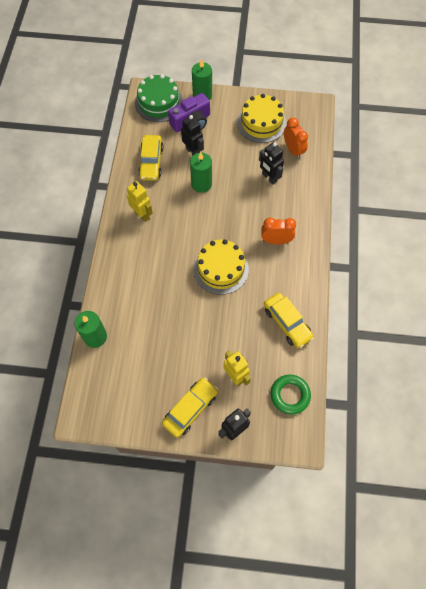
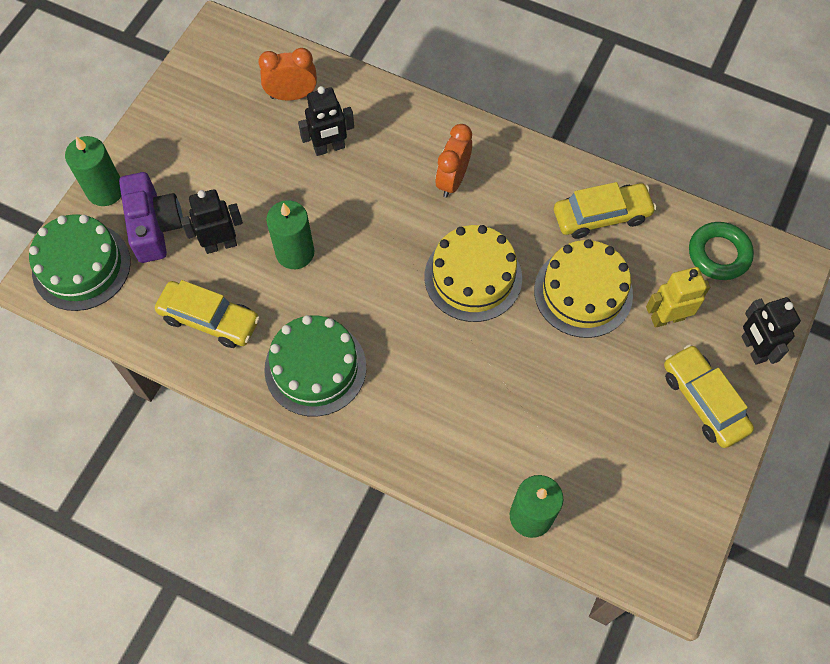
camera: 70 degrees left, 0 degrees up
(142, 214) = (315, 368): yellow robot -> green cake
(261, 123) = (213, 120): yellow cake -> yellow cake (583, 292)

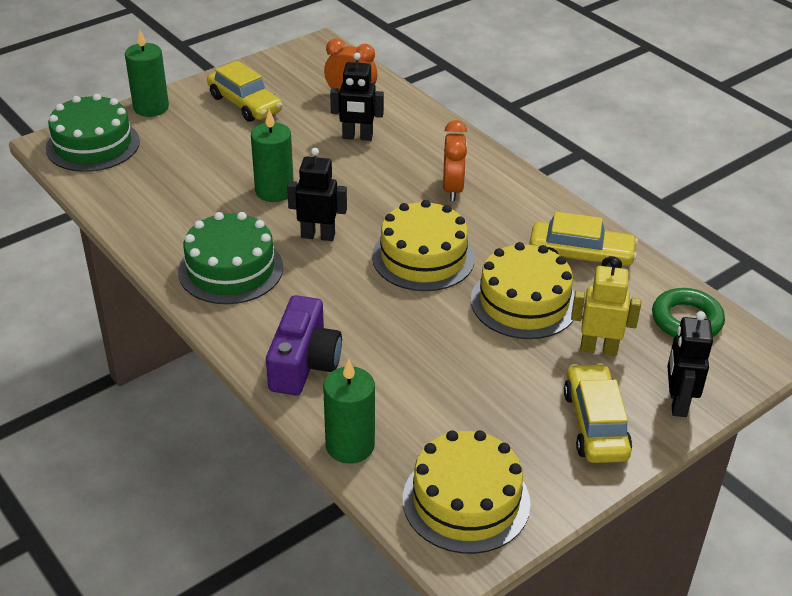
camera: 25 degrees right, 25 degrees down
(154, 226) = (171, 139): purple camera -> purple camera (304, 363)
(210, 319) = (167, 209): yellow car -> yellow car (245, 104)
(220, 244) = (215, 166): black robot -> black robot (318, 235)
(452, 180) = (453, 189): orange clock -> orange clock turned 135 degrees clockwise
(648, 527) = (466, 500): none -> yellow cake

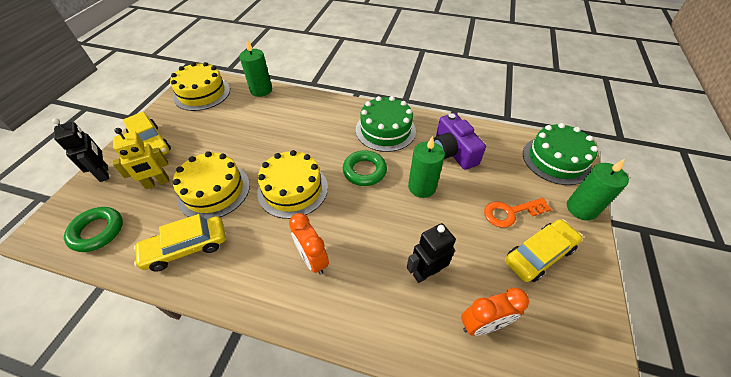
camera: 145 degrees right, 10 degrees up
(220, 134) = (510, 212): none -> orange key
(245, 104) = (539, 254): yellow car -> yellow car turned 135 degrees clockwise
(304, 363) = (307, 108): purple camera -> purple camera (453, 152)
(318, 235) = (364, 171): black robot -> green ring

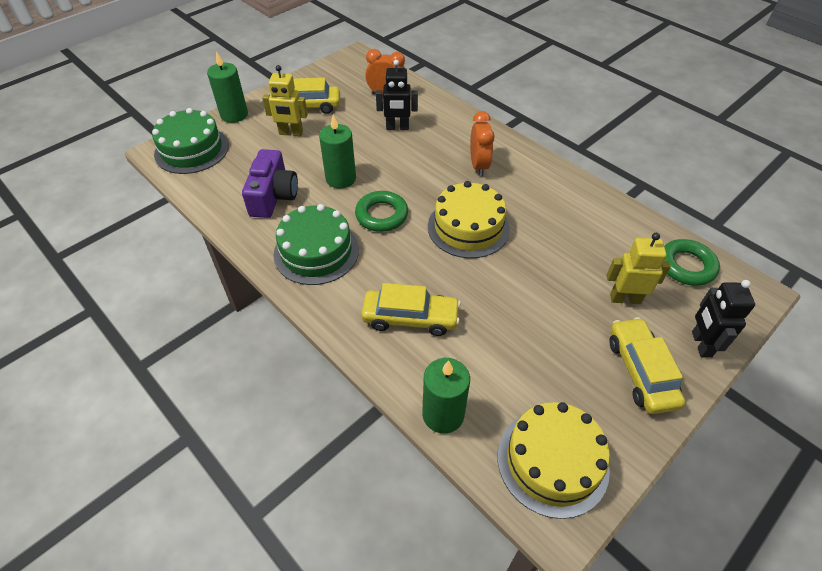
camera: 150 degrees left, 0 degrees up
(186, 248) = (590, 215): yellow car -> yellow car (410, 318)
(214, 190) = (556, 261): yellow cake -> none
(510, 212) = (291, 133): orange key -> yellow robot

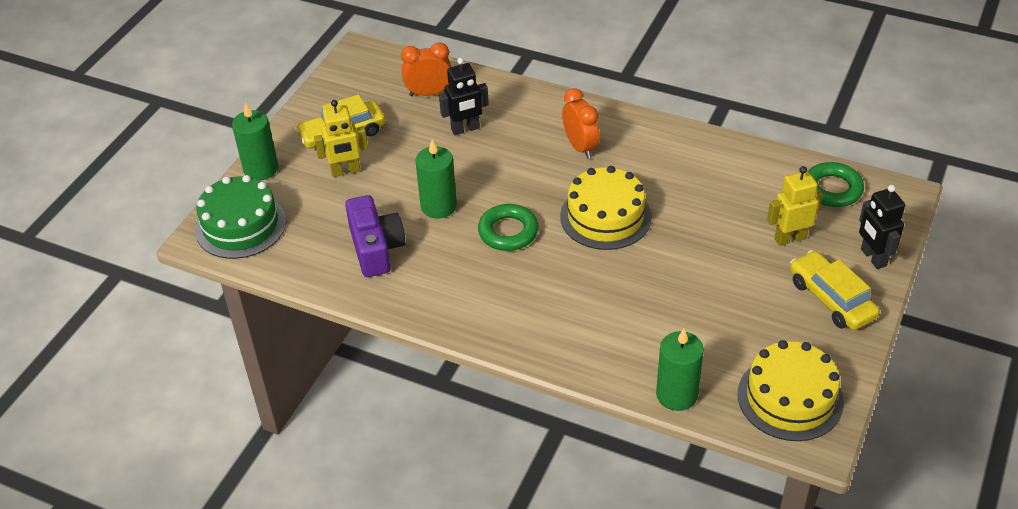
camera: 20 degrees left, 5 degrees down
(316, 252) = (463, 291): green cake -> none
(410, 318) = (598, 323): yellow car -> none

